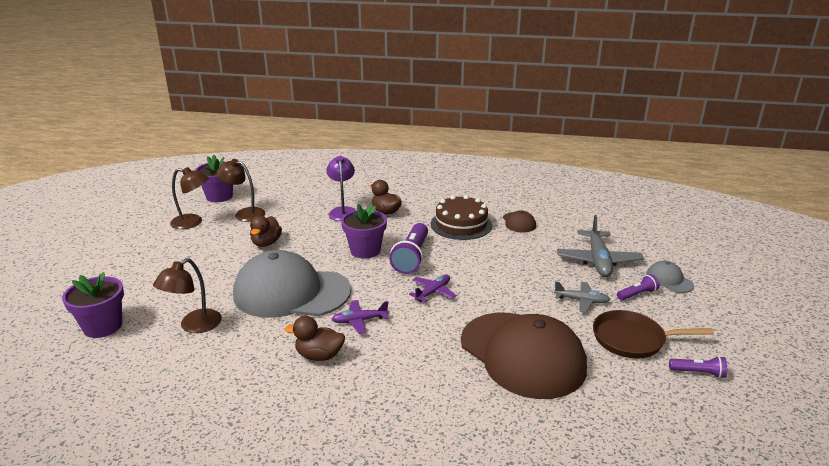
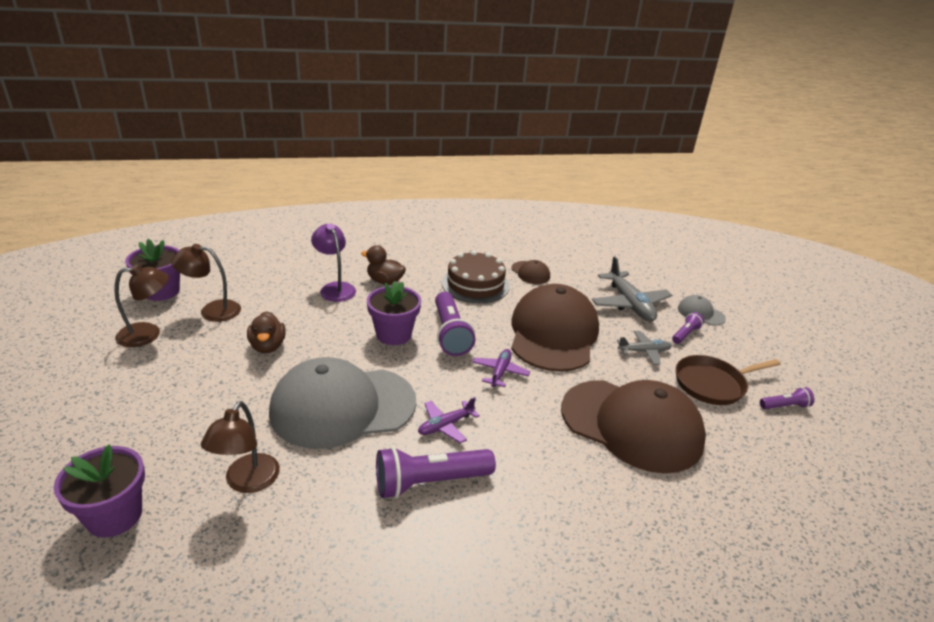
camera: 25 degrees left, 5 degrees up
(319, 355) = (430, 482): brown duck -> purple flashlight
(503, 272) = (553, 334): none -> brown cap

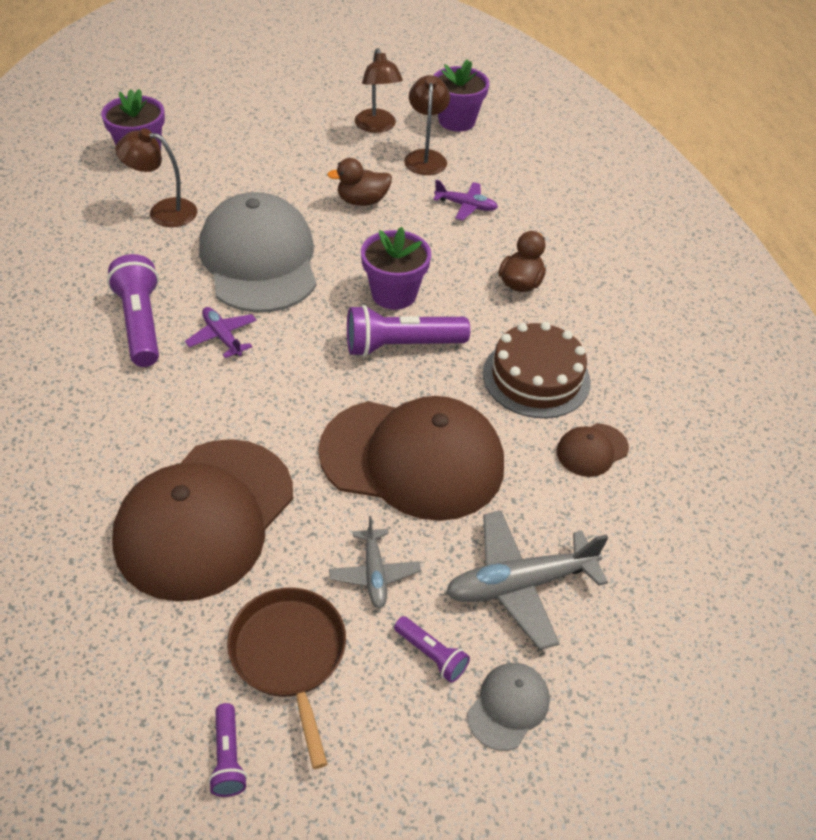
camera: 90 degrees right, 15 degrees up
(335, 288) = (492, 240): purple lamp -> none
(500, 372) = (318, 390): purple plane -> purple plane (466, 206)

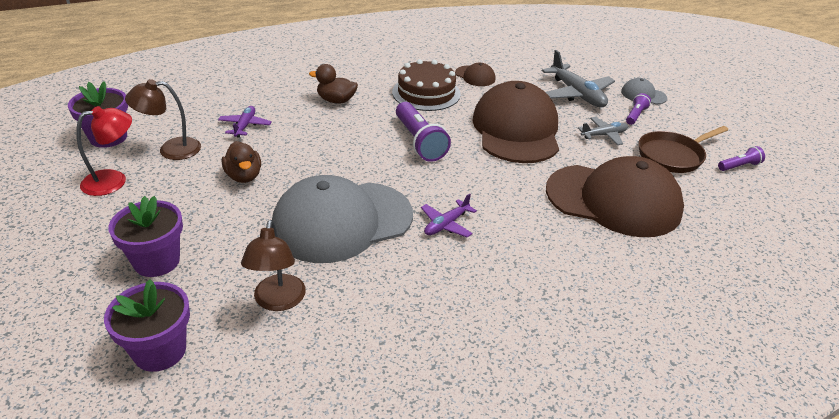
camera: 100 degrees left, 10 degrees down
(141, 323) = (450, 275): purple flashlight -> none
(377, 126) = (114, 181): brown lamp -> red lamp
(394, 294) = (365, 149): purple flower pot -> purple flower pot (157, 261)

